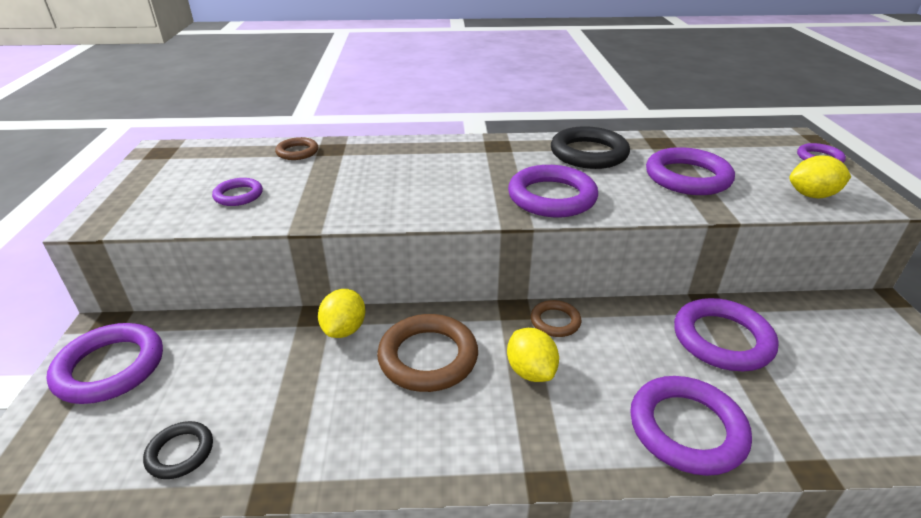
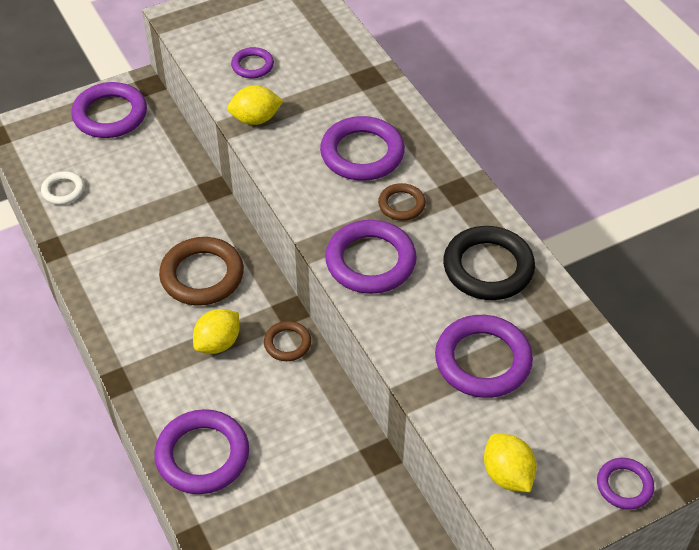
camera: 65 degrees right, 15 degrees up
(180, 453) = (63, 190): black ring -> white ring
(297, 152) = (347, 60): brown ring -> brown ring (401, 204)
(344, 329) = (207, 213): yellow lemon -> yellow lemon (255, 119)
(722, 339) = (327, 471): purple ring -> purple ring (362, 153)

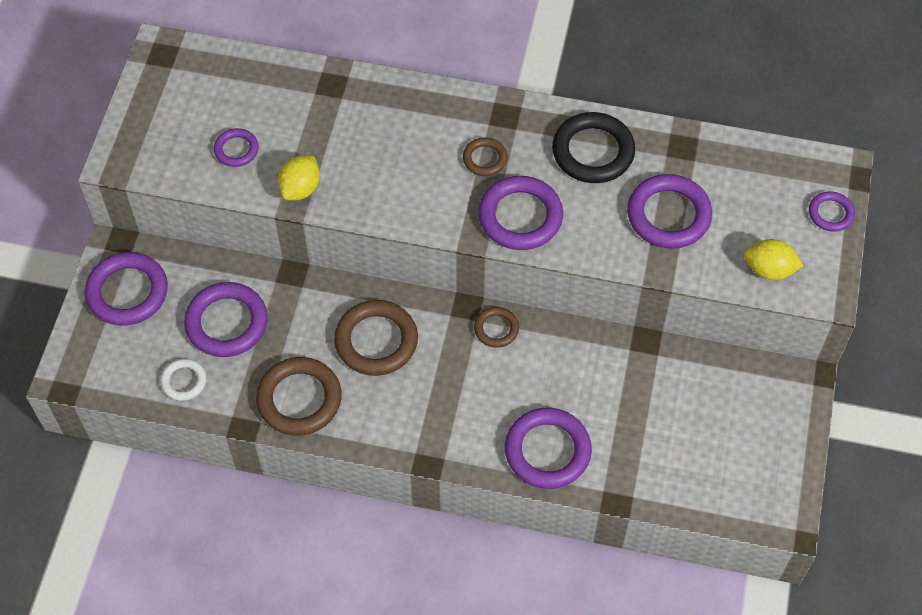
camera: 50 degrees left, 10 degrees up
(107, 264) = (299, 399): none -> brown ring
(218, 343) = (453, 374): yellow lemon -> none
(362, 153) = (409, 146): purple ring -> purple ring (227, 323)

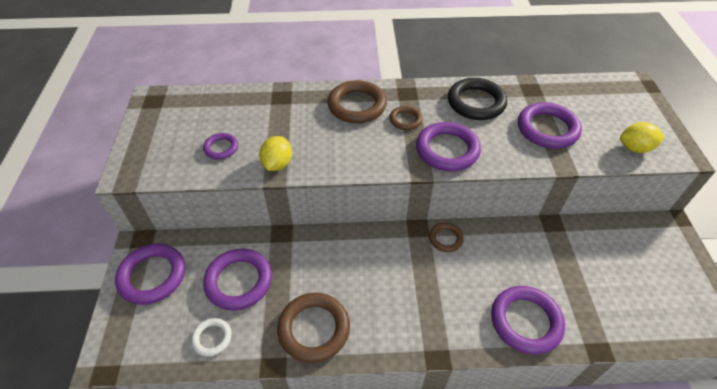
camera: 15 degrees left, 10 degrees down
(376, 341) = (360, 268): brown ring -> brown ring (357, 105)
(830, 213) = (648, 108): purple ring -> none

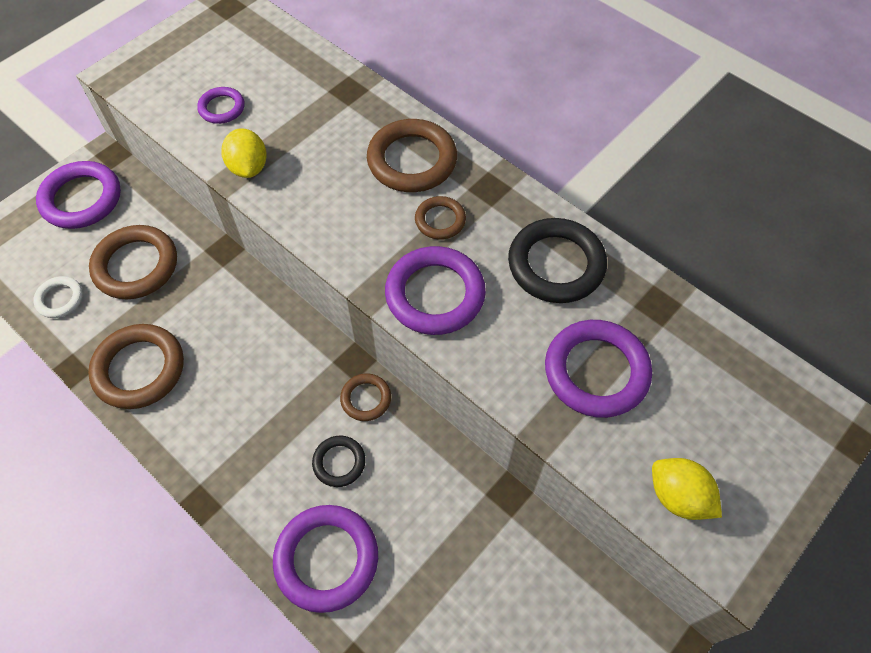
camera: 45 degrees right, 10 degrees up
(239, 281) = (136, 266): purple ring -> brown ring
(277, 164) = (248, 167): yellow lemon -> yellow lemon turned 75 degrees counterclockwise
(472, 276) = (339, 462): none -> black ring

